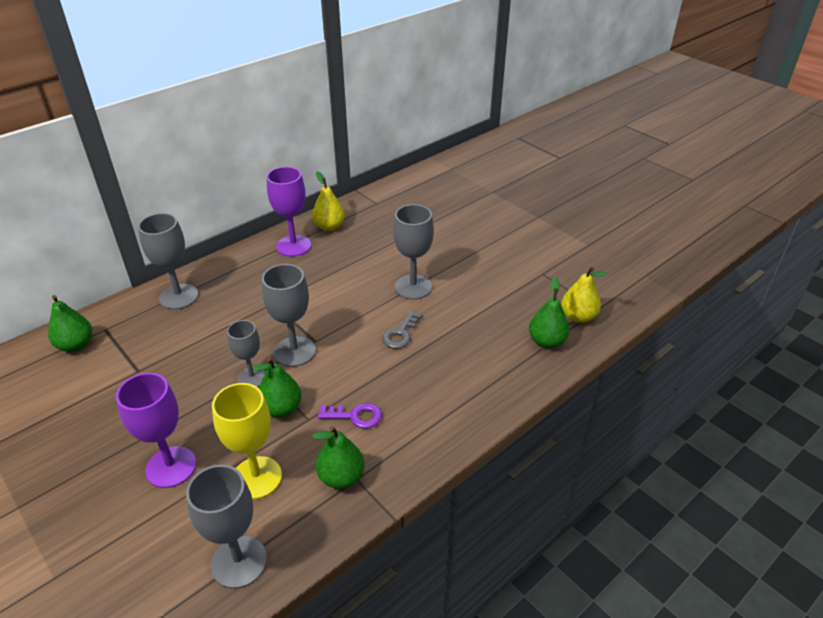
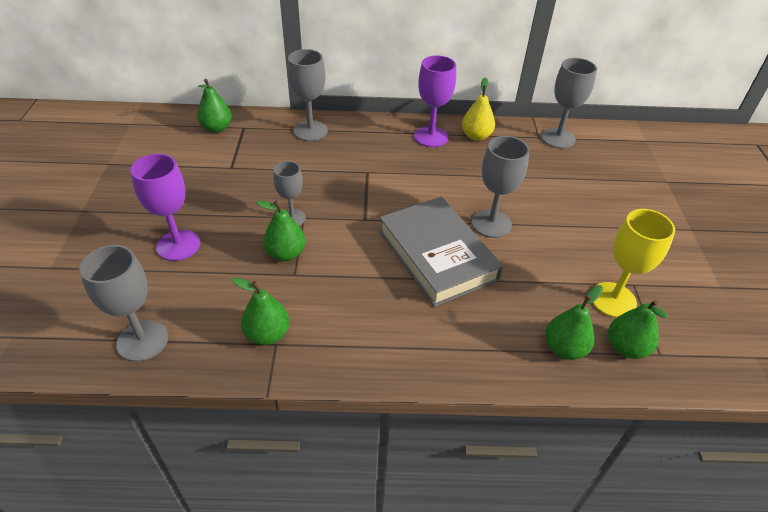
camera: 40 degrees right, 5 degrees up
(256, 477) = (216, 291): yellow goblet -> yellow goblet (613, 300)
(294, 351) = (341, 218): grey goblet -> grey goblet (558, 138)
(355, 416) = (328, 296): purple key -> none
(400, 333) = (437, 255): grey key -> grey book
(578, 316) = (626, 347): yellow pear -> green pear

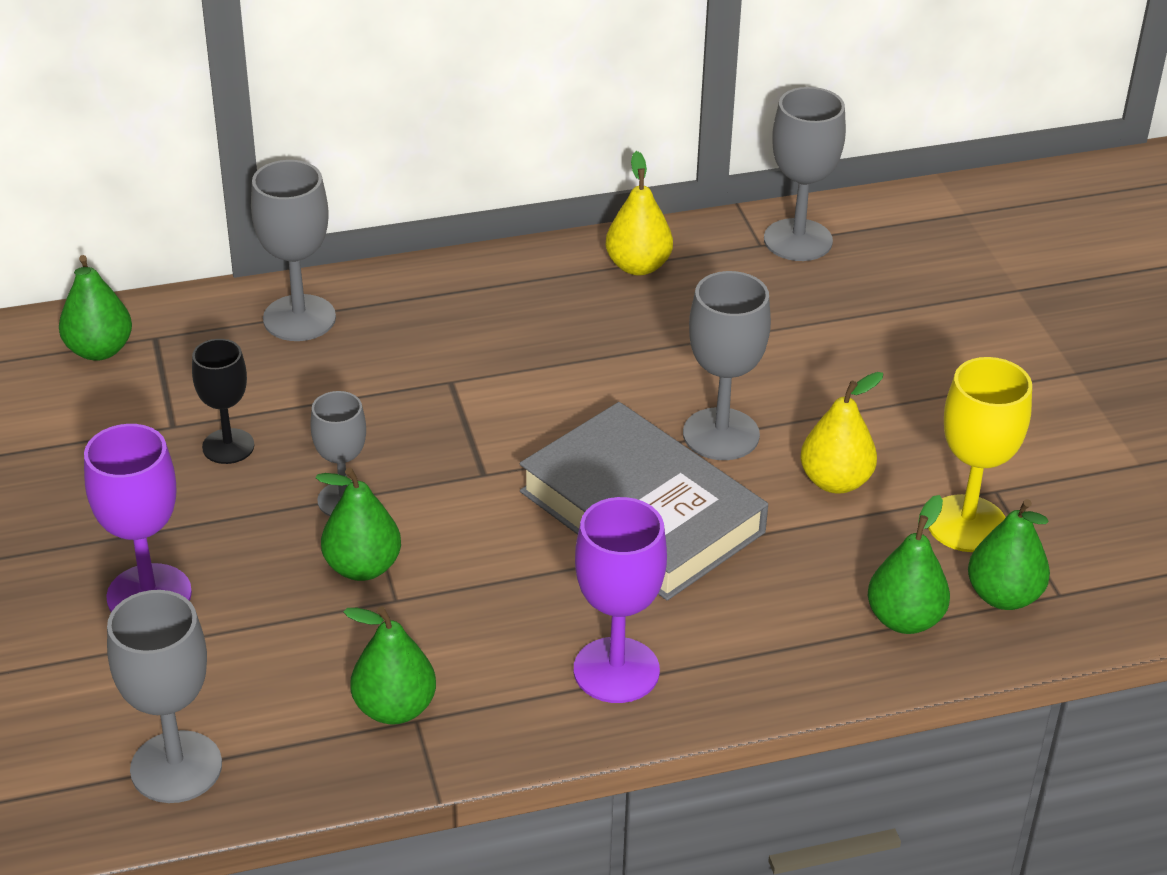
camera: 15 degrees left, 5 degrees down
(251, 181) = (228, 446): none -> black goblet
(431, 137) = (549, 284): purple goblet -> purple goblet (616, 670)
(545, 260) = (835, 481): none -> yellow pear

